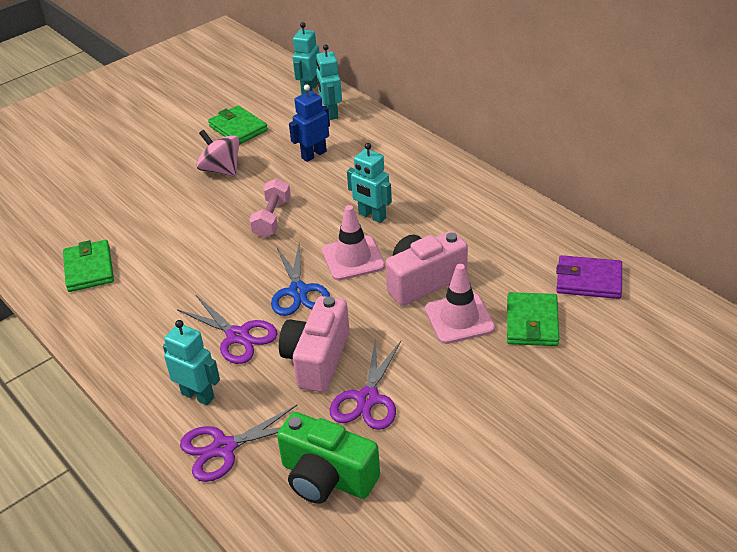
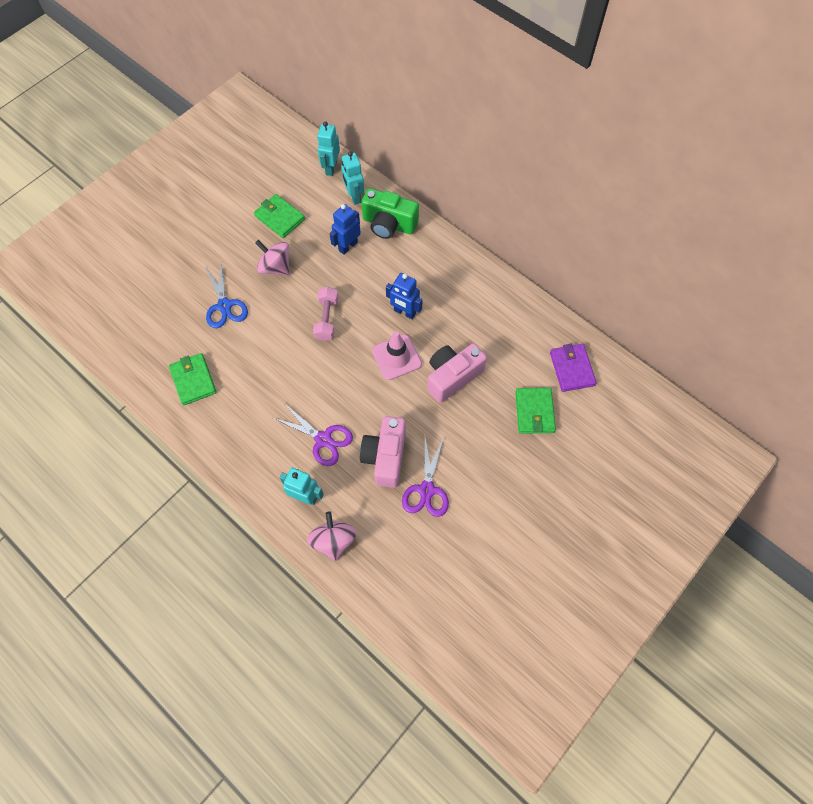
camera: 10 degrees left, 25 degrees up
(224, 448) = (333, 540): purple scissors -> pink spinning top
(298, 291) = (360, 393): blue scissors -> blue scissors (224, 305)
(327, 477) = (409, 559): green camera -> green camera (389, 224)
(372, 216) = (404, 312): turquoise robot -> blue robot
(459, 318) = (482, 411): pink traffic cone -> none
(588, 280) = (571, 369): purple wallet -> purple wallet turned 75 degrees clockwise

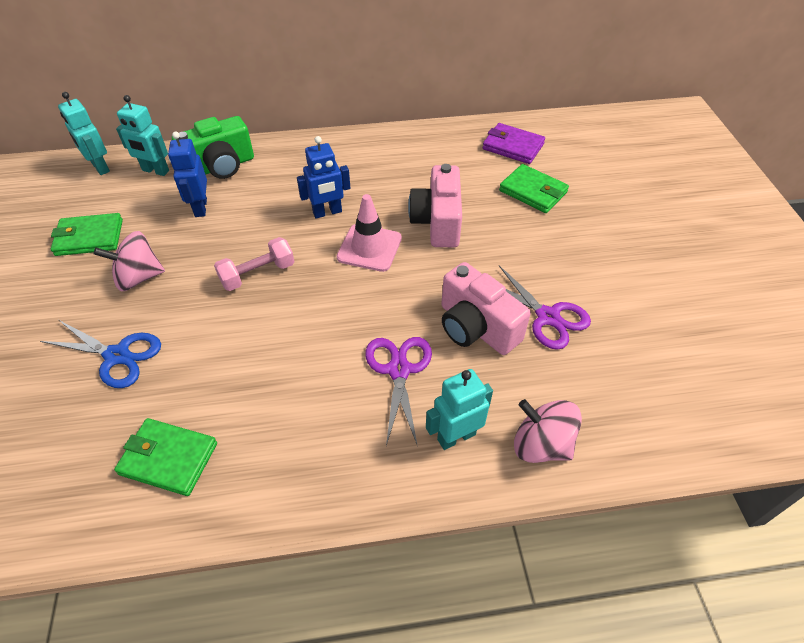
camera: 50 degrees left, 15 degrees down
(323, 439) = (399, 370): purple scissors -> purple scissors turned 75 degrees counterclockwise
(327, 319) = (258, 274): pink dumbbell -> pink dumbbell turned 75 degrees counterclockwise

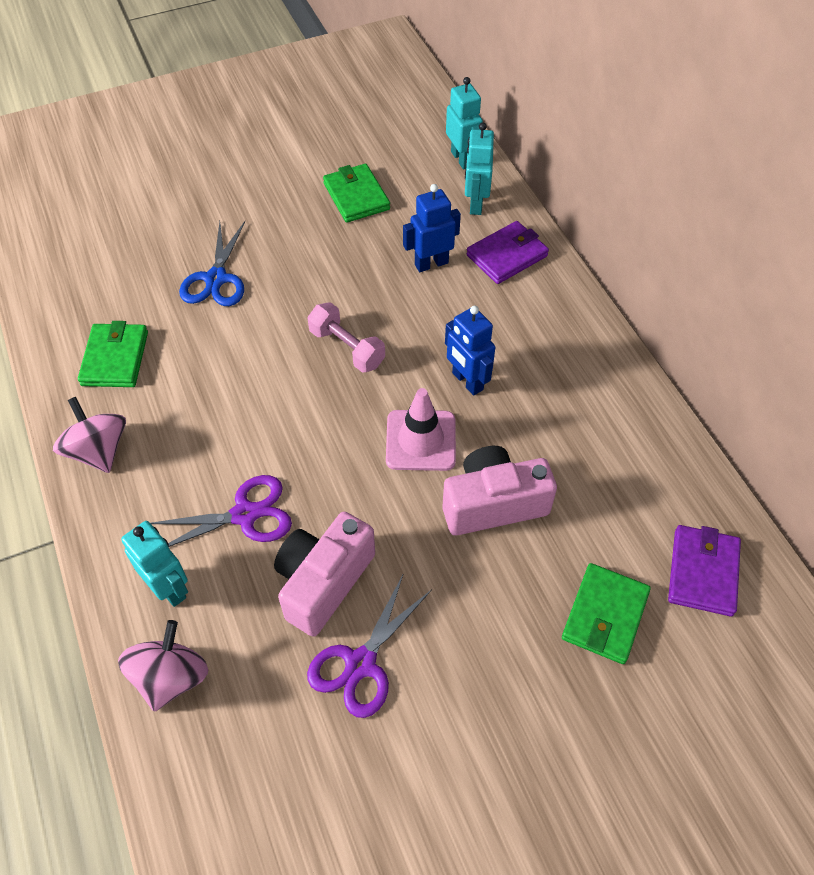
camera: 75 degrees right, 5 degrees up
(100, 167) = (462, 159): turquoise robot -> turquoise robot turned 120 degrees clockwise
(139, 278) = (314, 255): pink spinning top -> pink spinning top (98, 451)
(220, 167) = (507, 255): green camera -> purple wallet

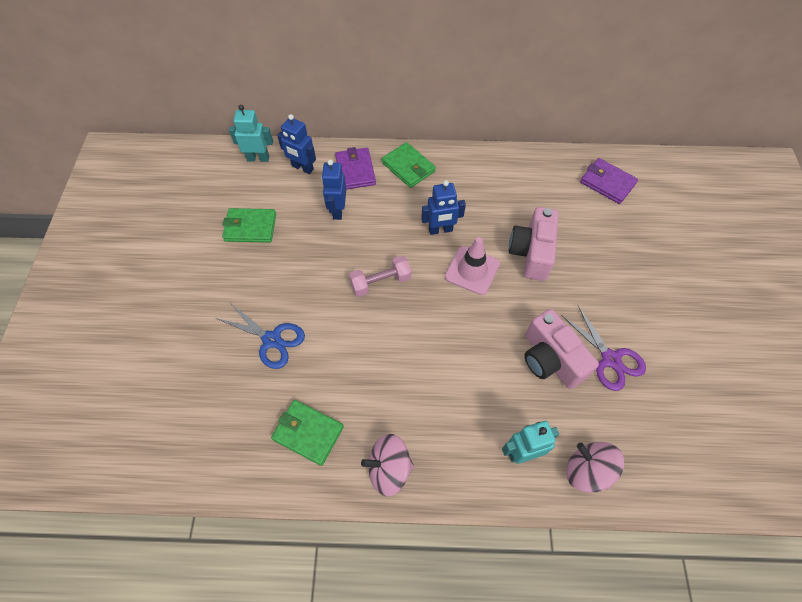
camera: 65 degrees left, 5 degrees up
(244, 515) = (484, 388): purple scissors -> none
(475, 204) = (302, 168): turquoise robot -> blue robot
(605, 615) = (618, 233): green wallet -> green wallet (408, 167)

